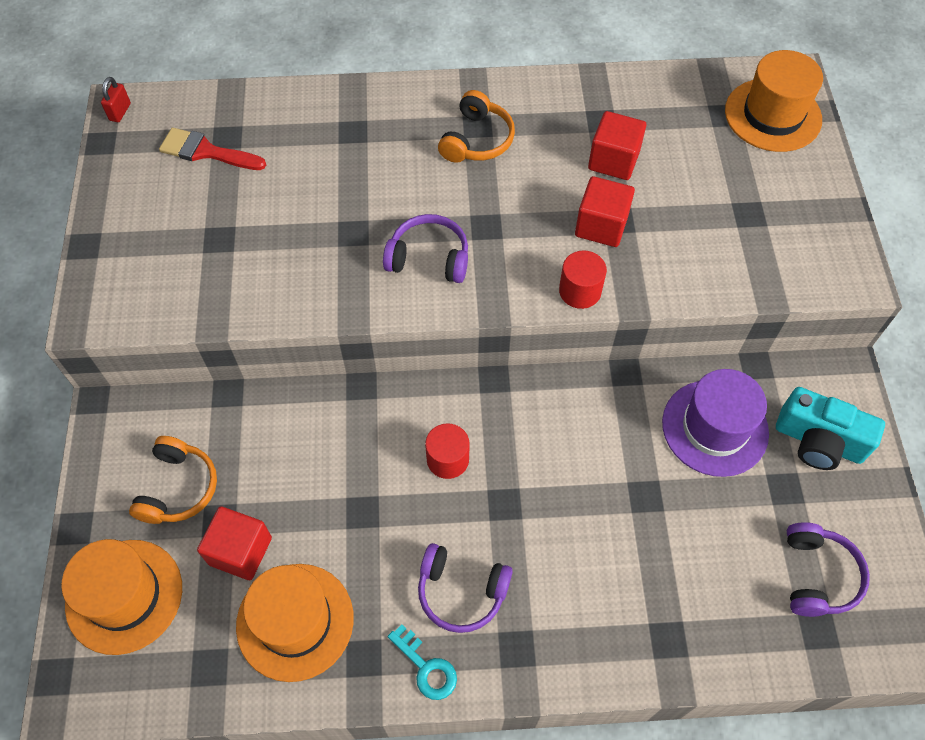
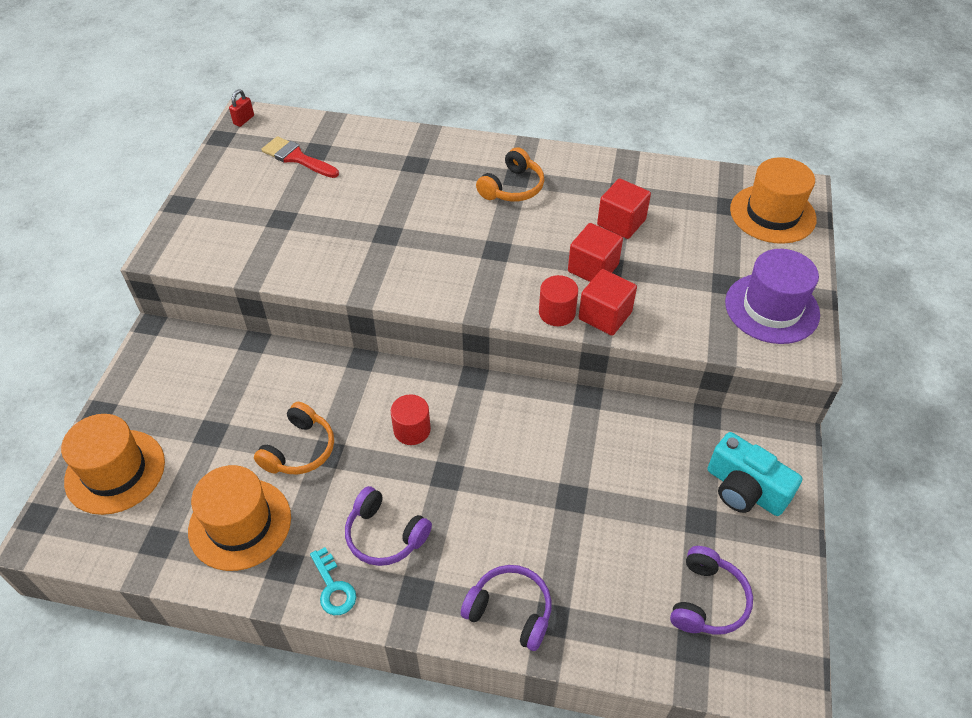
camera: 15 degrees right, 10 degrees down
(178, 488) = (189, 402): orange headphones -> orange headphones (299, 449)
(240, 551) = (218, 460): red cube -> red cube (605, 316)
(429, 258) = (441, 264): purple headphones -> purple headphones (510, 611)
(715, 427) = (652, 457): purple hat -> purple hat (771, 308)

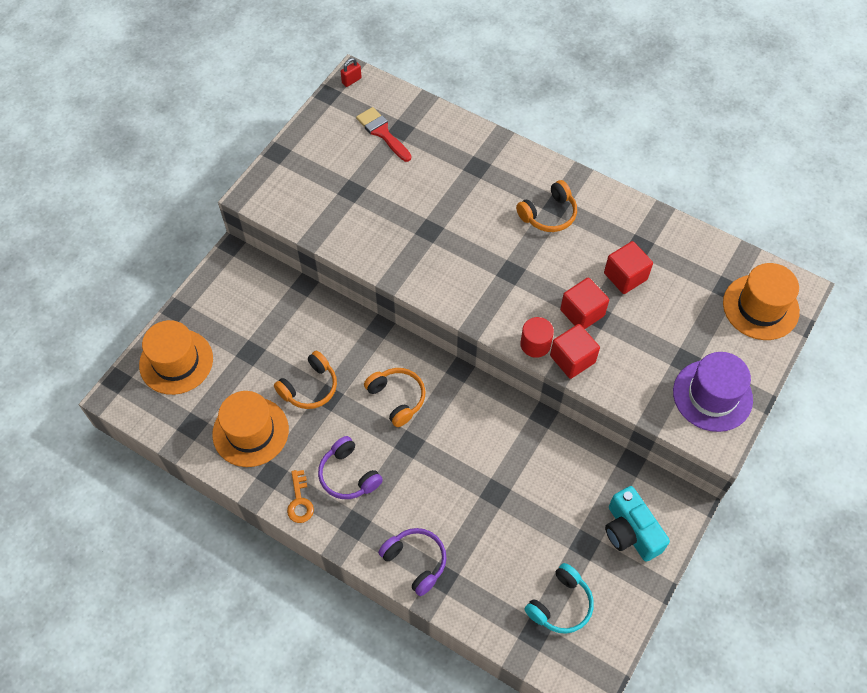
camera: 20 degrees right, 10 degrees up
(333, 587) = (300, 501): turquoise key -> orange key
(412, 430) = (397, 398): red cylinder -> orange headphones
(707, 600) = (560, 604): purple headphones -> turquoise headphones

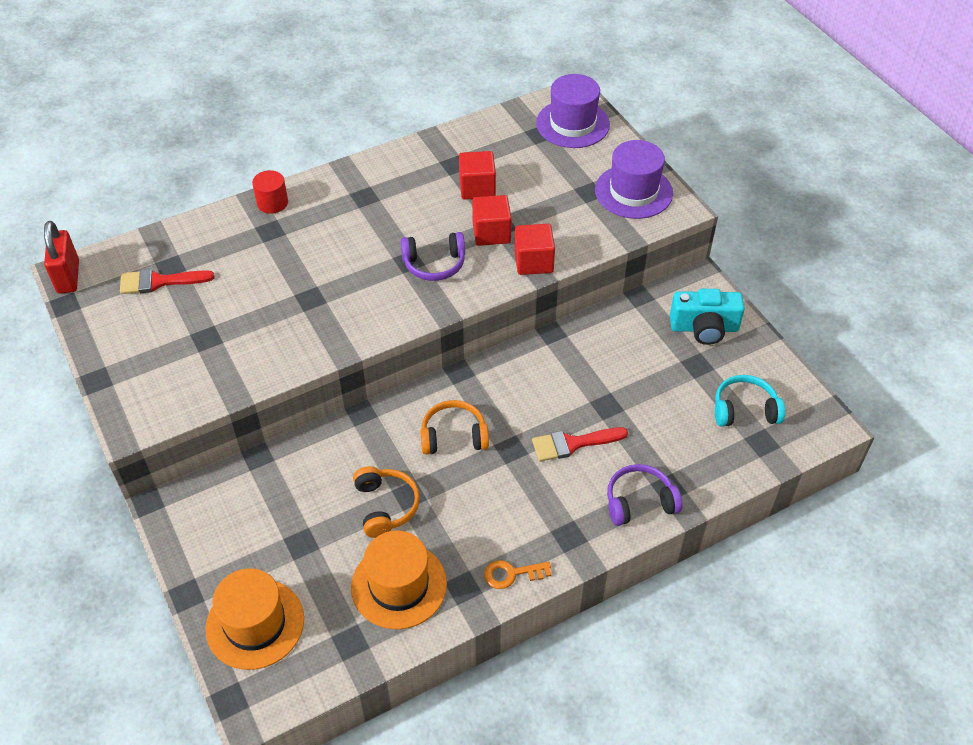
camera: 60 degrees left, 10 degrees down
(300, 501) = (512, 574): orange key -> orange key turned 150 degrees clockwise
(348, 475) = (510, 516): purple headphones -> purple headphones (434, 264)
(351, 80) = (68, 277): red padlock -> red padlock, size x1.89
(441, 485) = (572, 444): none -> red brush
(535, 344) = (499, 279): red cylinder -> red cylinder (272, 203)
(548, 214) = (369, 206): orange headphones -> none
(560, 604) = (744, 410): turquoise headphones -> turquoise headphones turned 75 degrees counterclockwise
(760, 307) = (572, 124): orange hat -> purple hat

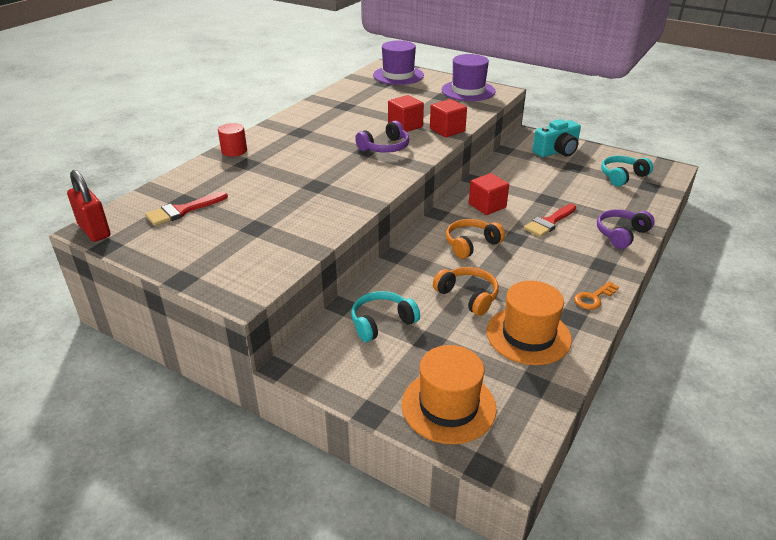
camera: 30 degrees left, 15 degrees down
(276, 497) = (382, 323): none -> turquoise headphones
(477, 188) = (372, 111): red cube -> red cube (487, 206)

